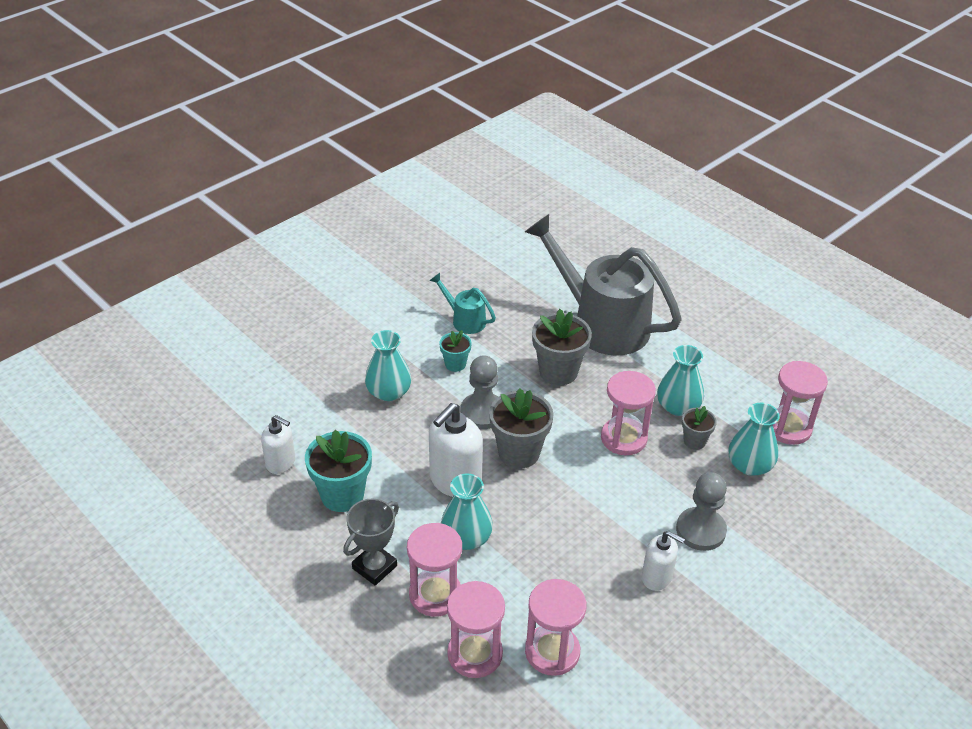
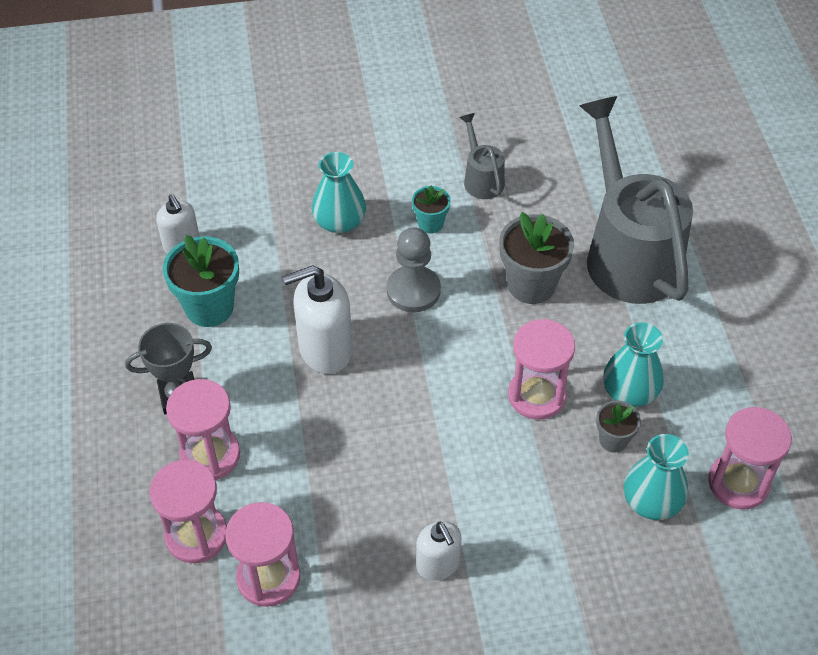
camera: 35 degrees right, 10 degrees up
(464, 320) = (481, 178): turquoise watering can -> grey watering can
(466, 537) = (286, 414): turquoise vase -> none
(519, 453) = (413, 353): grey flower pot -> none
(700, 530) = (529, 542): grey pawn -> none

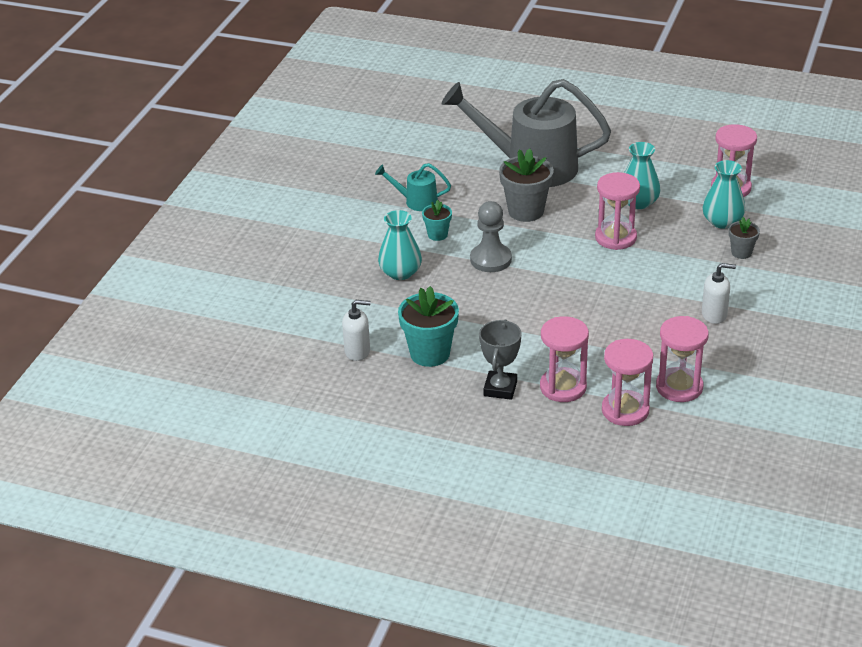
camera: 60 degrees left, 15 degrees down
(325, 349) = (511, 312): white soap dispenser -> none
(481, 178) = (416, 201): grey watering can -> turquoise watering can
(613, 440) = (670, 220): grey flower pot -> grey flower pot (741, 252)

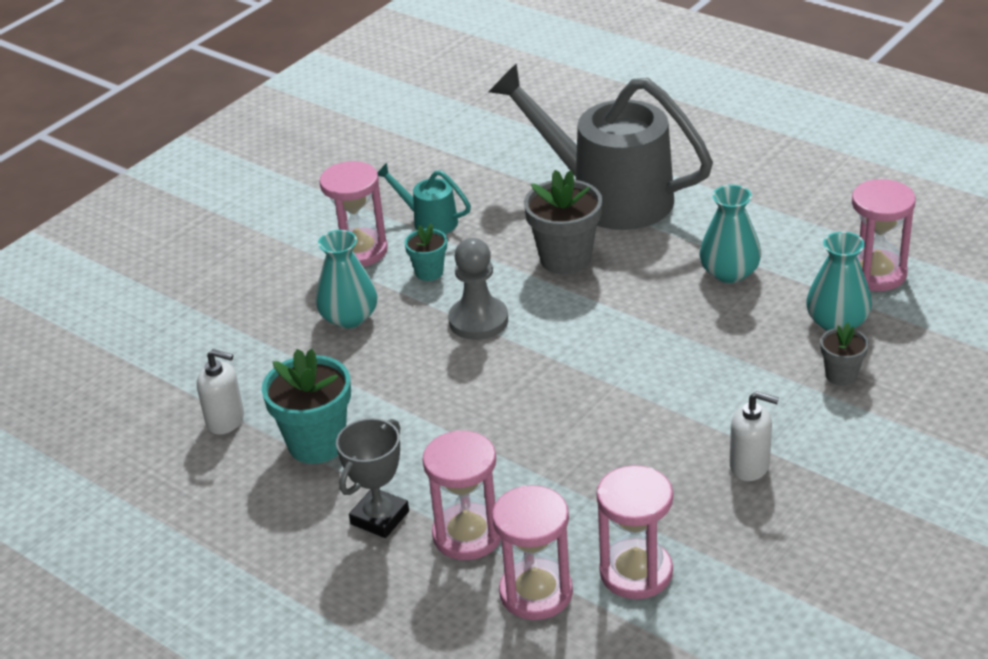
camera: 20 degrees right, 0 degrees up
(615, 237) = (669, 319): pink hourglass -> pink hourglass (359, 251)

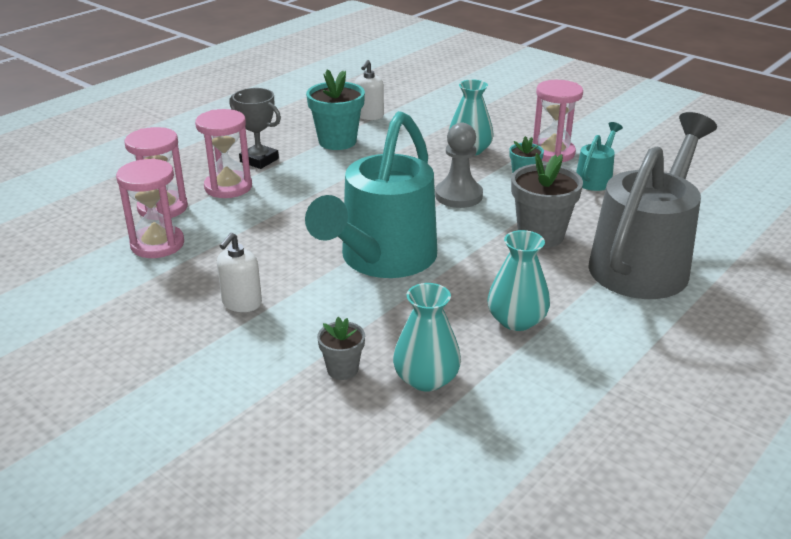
camera: 90 degrees right, 5 degrees down
(636, 369) = (382, 260): none -> turquoise watering can
(876, 273) = (510, 420): pink hourglass -> none

